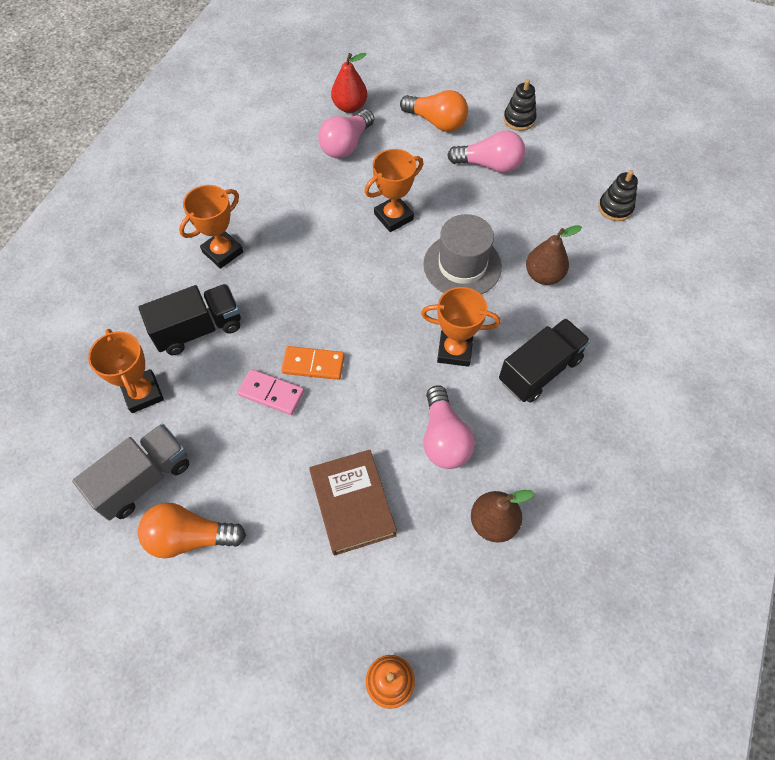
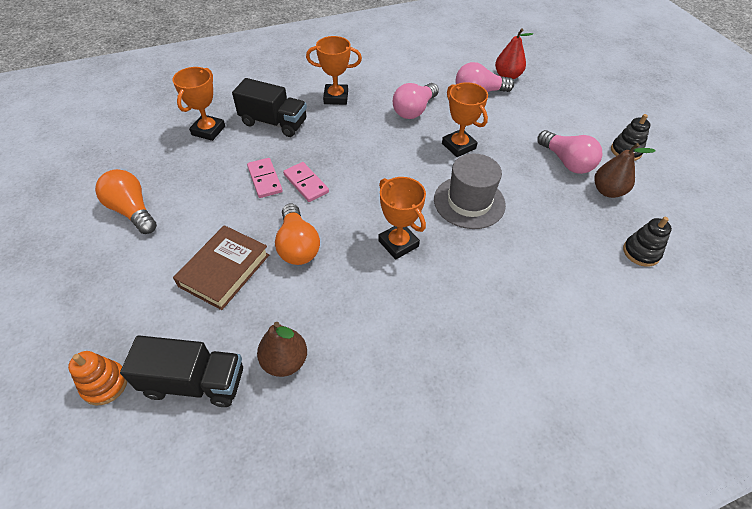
camera: 45 degrees right, 10 degrees down
(144, 479) = (153, 167): grey truck -> none
(313, 364) = (306, 183): orange domino -> pink domino
(393, 217) = (458, 146): orange trophy -> orange trophy turned 45 degrees clockwise
(436, 122) = (558, 116): orange light bulb -> orange light bulb (297, 245)
(444, 438) = (323, 285): pink light bulb -> pink light bulb (414, 110)
(539, 370) = (441, 303): black truck -> black truck (195, 382)
(543, 275) = (522, 250): brown pear -> brown pear (607, 191)

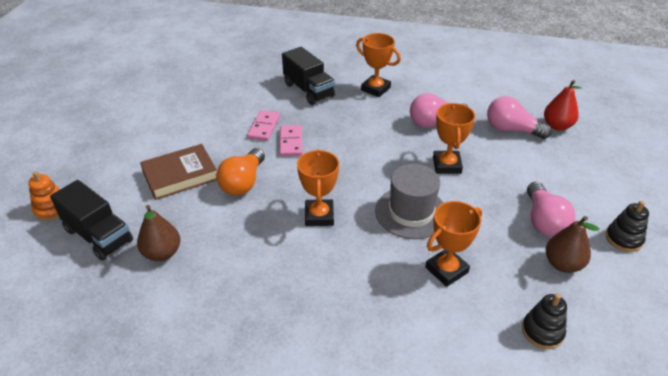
camera: 35 degrees right, 10 degrees down
(132, 211) = (160, 112): orange light bulb -> none
(208, 130) = (257, 79): orange trophy -> orange trophy (446, 270)

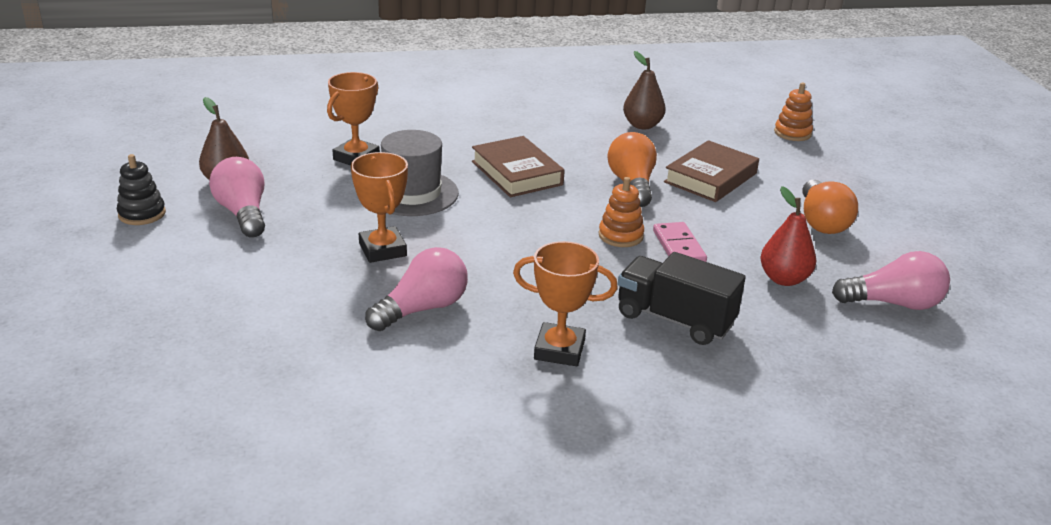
camera: 155 degrees right, 10 degrees down
(98, 235) = (717, 125): black truck -> none
(158, 124) = (821, 222): none -> orange light bulb
(291, 142) = (620, 236): pink domino -> orange stacking toy
(319, 216) = (517, 173): orange trophy -> brown book
(512, 130) = (283, 323): pink light bulb -> pink light bulb (893, 303)
(542, 331) = (257, 137): black stacking toy -> none
(557, 126) = (195, 349): red pear -> red pear (784, 279)

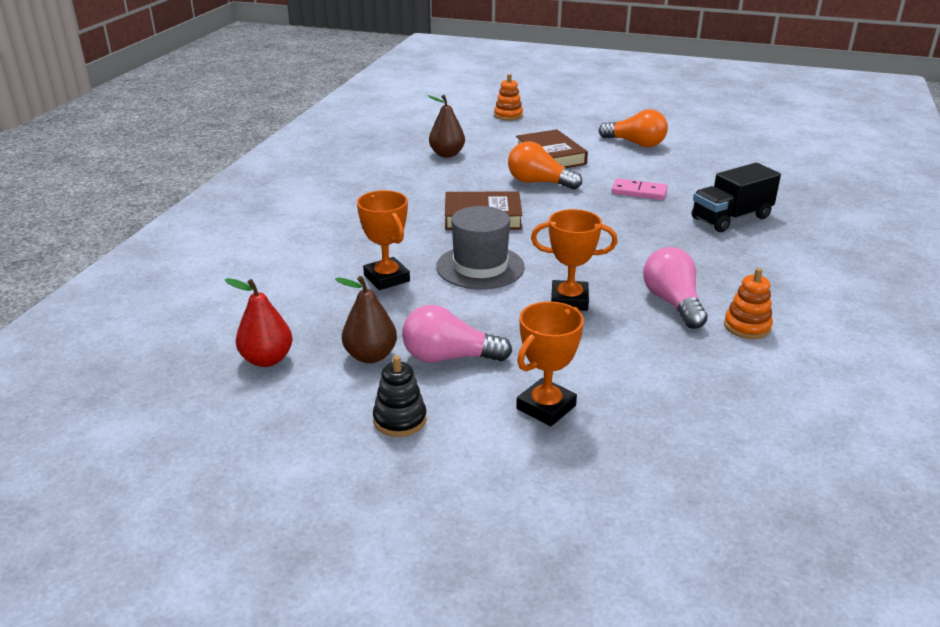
camera: 60 degrees left, 0 degrees up
(559, 350) = (752, 264): orange trophy -> orange trophy (546, 407)
(620, 236) = (611, 206): orange stacking toy -> orange stacking toy (747, 326)
(784, 279) = (699, 174): red pear -> red pear (267, 359)
(893, 303) = (741, 155): pink light bulb -> none

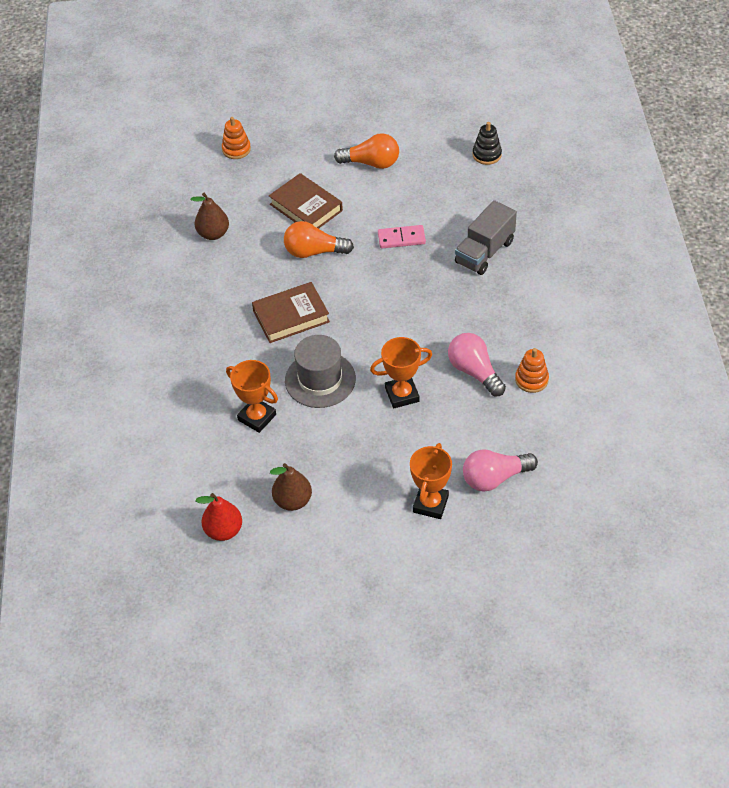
camera: 20 degrees left, 20 degrees up
(400, 420) = (344, 549): black stacking toy -> black stacking toy (487, 155)
(449, 357) = (347, 482): pink light bulb -> pink light bulb (495, 478)
(731, 218) = (484, 252): black truck -> grey truck

